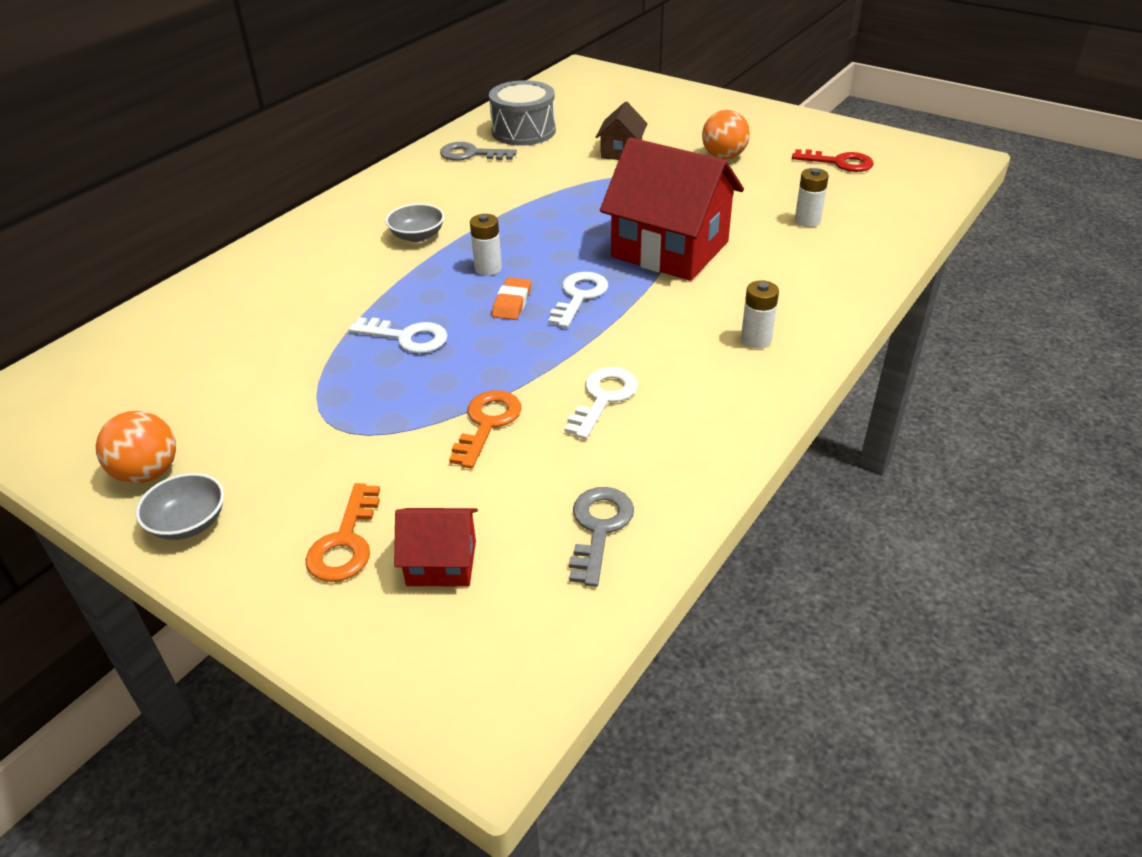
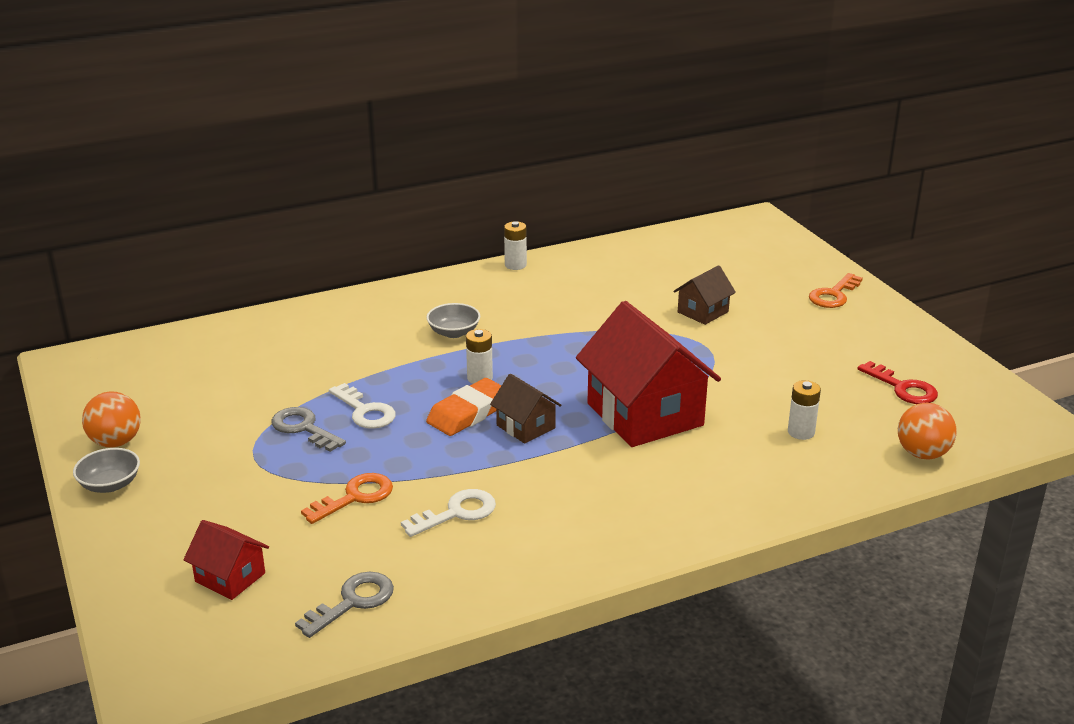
camera: 30 degrees right, 10 degrees down
(345, 543) = (186, 538): orange key -> orange key (833, 295)
(471, 154) = (569, 274): grey key -> grey key (303, 428)
(512, 303) = (468, 413): orange eraser -> orange eraser, size x1.58
(523, 131) = (637, 266): grey drum -> none
(579, 296) = (525, 427): white key -> brown house
(723, 157) = (794, 346): orange ball -> orange ball (922, 454)
(756, 339) = (629, 516): white battery -> white battery (515, 265)

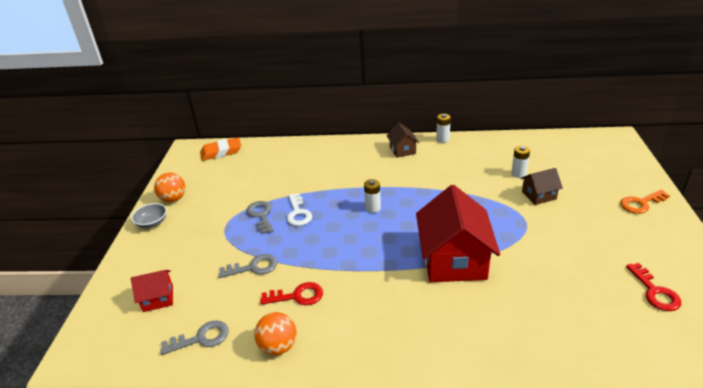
camera: 30 degrees right, 5 degrees up
(230, 577) = (158, 298): red house -> red house turned 75 degrees counterclockwise
(355, 497) = (254, 267): orange key -> grey key
(454, 332) = (379, 175): grey bowl -> none
(457, 512) = (297, 296): white key -> red key
(468, 413) = (351, 229): orange eraser -> orange eraser (221, 152)
(525, 427) = (376, 248): brown house -> brown house (402, 150)
(801, 432) = (553, 305): white battery -> white battery (518, 174)
(922, 454) = (640, 354): orange ball -> orange ball (278, 346)

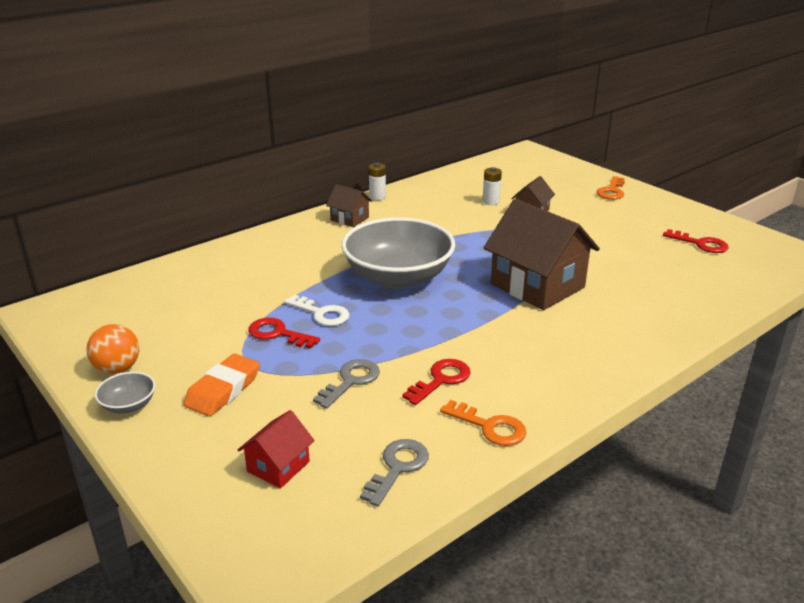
camera: 45 degrees left, 5 degrees down
(221, 152) = (106, 296): orange eraser -> orange eraser (223, 390)
(261, 215) = (277, 334): grey key -> red key
(278, 346) = (490, 427): orange ball -> orange key
(373, 208) = (398, 277): white battery -> grey bowl
(454, 260) = (537, 286): red house -> brown house

